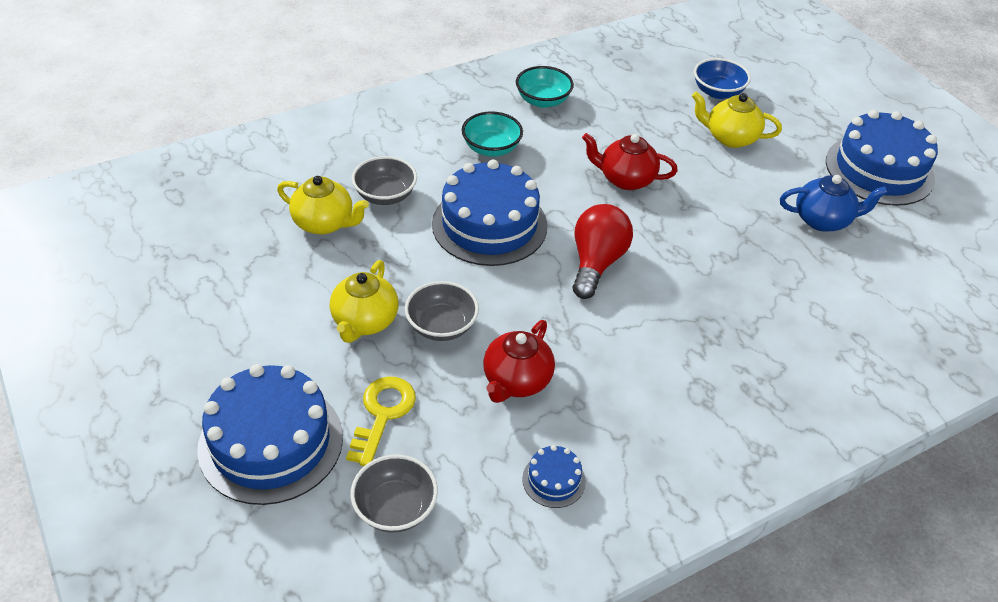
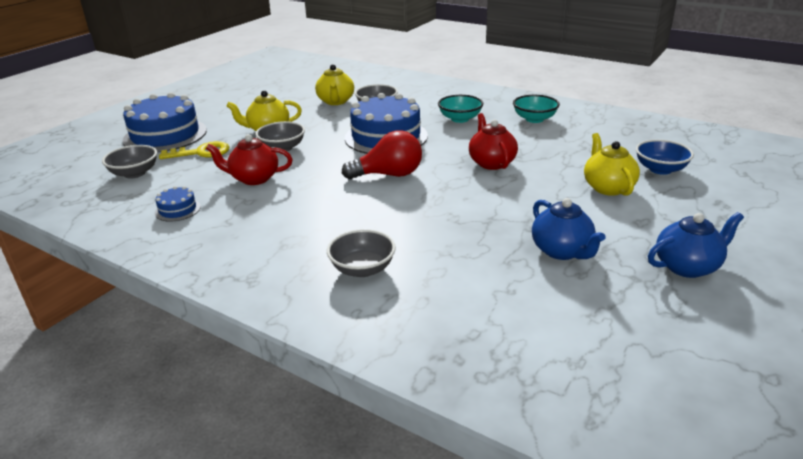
camera: 65 degrees right, 15 degrees down
(786, 358) = (362, 269): none -> grey bowl
(879, 170) = (687, 266): blue cake -> blue teapot

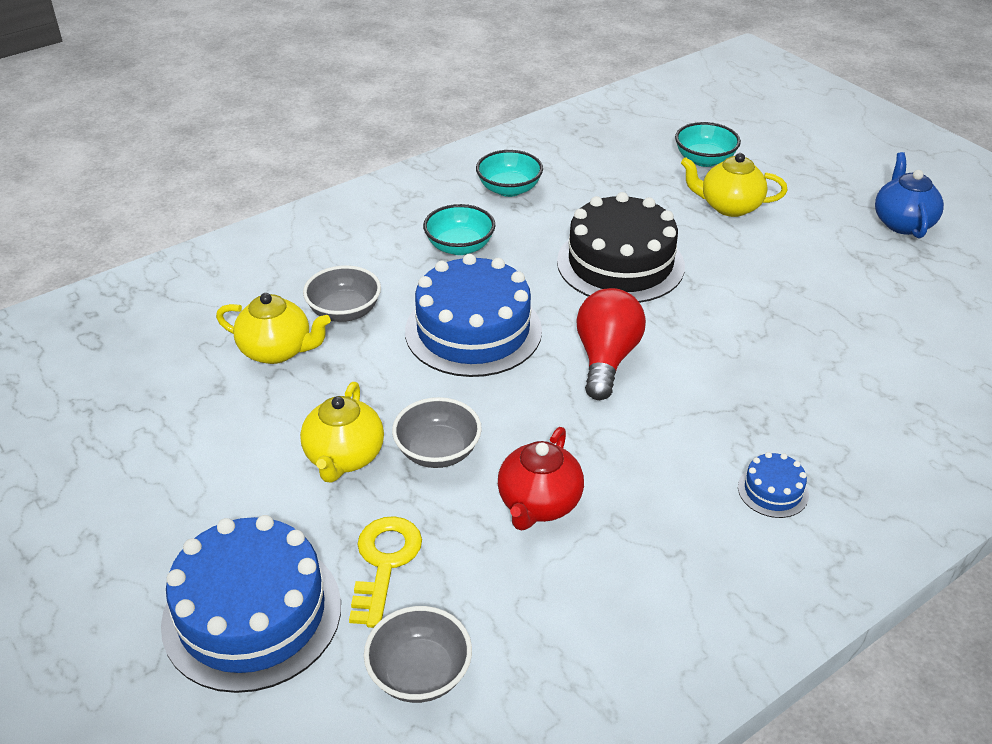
camera: 70 degrees left, 10 degrees up
(178, 210) = (606, 614): blue cake -> blue cake (773, 491)
(362, 269) = (847, 439): grey bowl -> none
(491, 163) = (620, 263): red teapot -> black cake
(562, 251) = (853, 283): blue teapot -> none
(660, 169) = (704, 160): blue bowl -> turquoise bowl

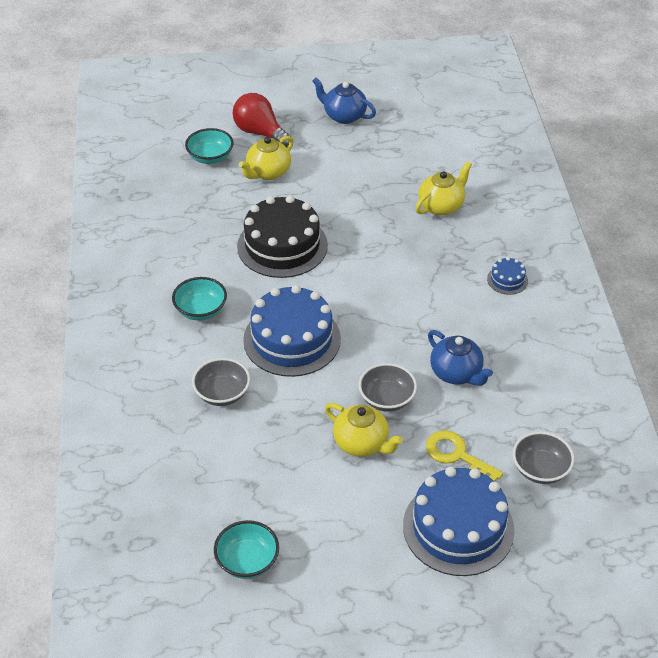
camera: 60 degrees left, 5 degrees up
(277, 350) = (236, 442): yellow teapot -> yellow teapot (441, 206)
(509, 189) = (157, 259): turquoise bowl -> turquoise bowl (247, 561)
(539, 504) = (456, 373): red teapot -> blue teapot
(606, 359) = (363, 293): red light bulb -> red light bulb (260, 133)

